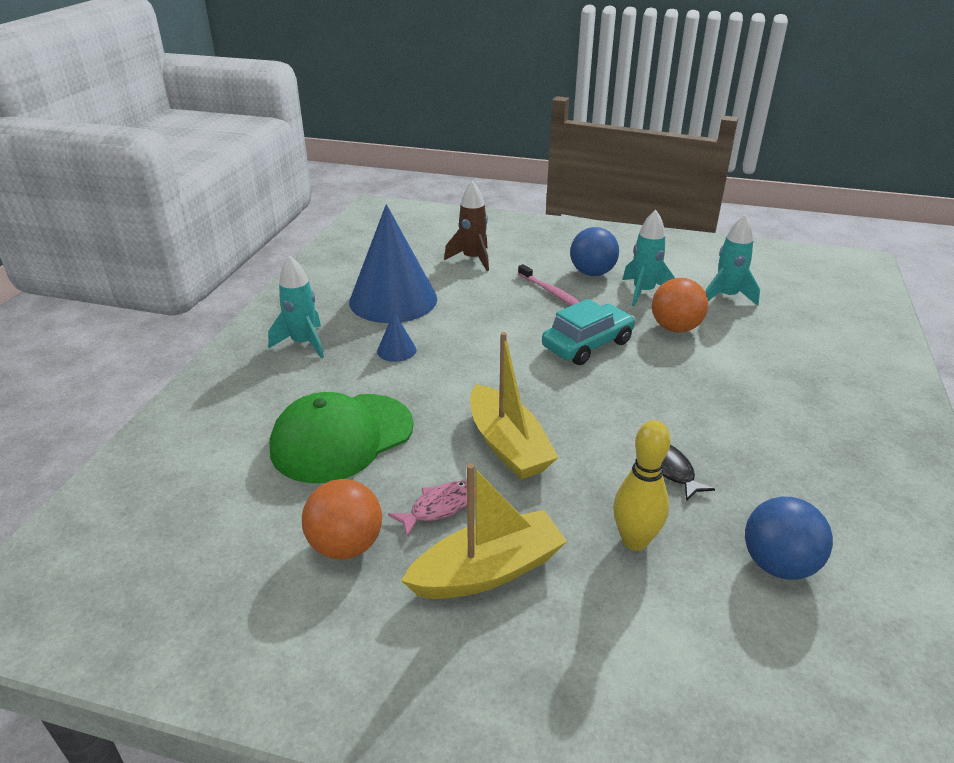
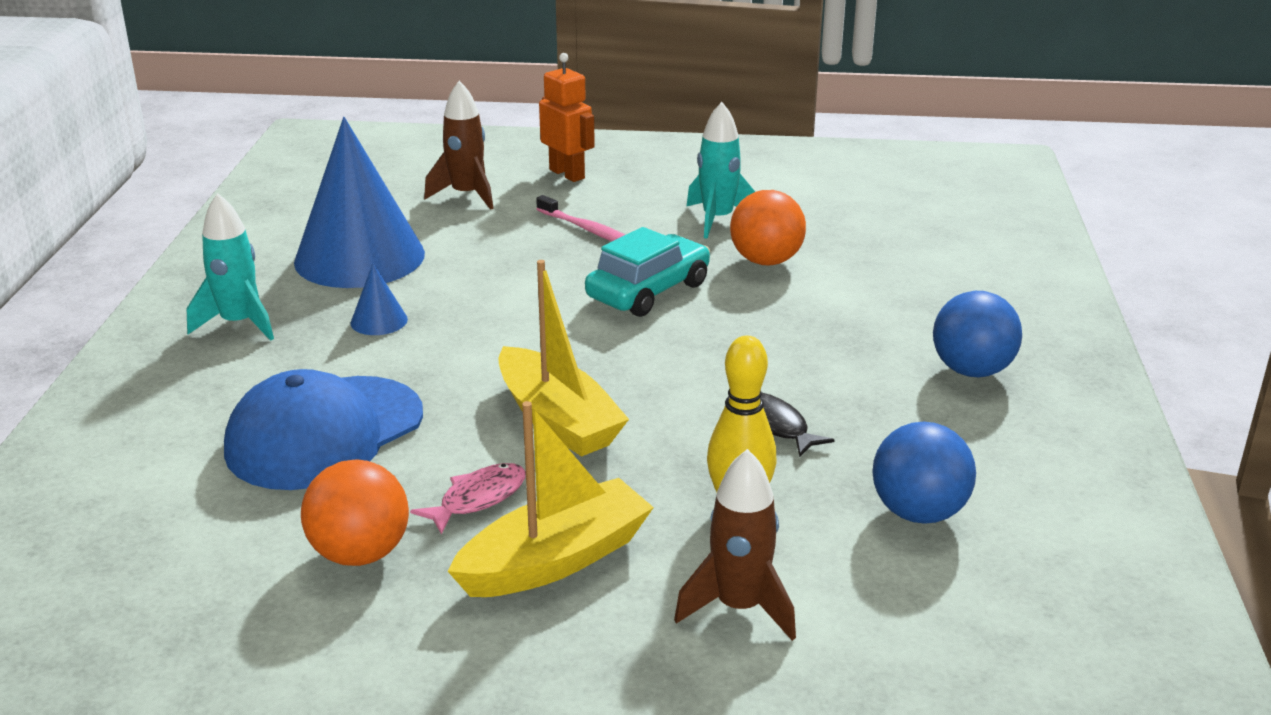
camera: 10 degrees left, 5 degrees down
(342, 437) = (324, 433): green cap -> blue cap
(543, 248) = (567, 174): none -> orange robot
(592, 273) = (642, 201): blue ball -> blue ball (971, 371)
(625, 637) = (739, 607): none -> brown rocket
(726, 296) = (832, 217): turquoise rocket -> none

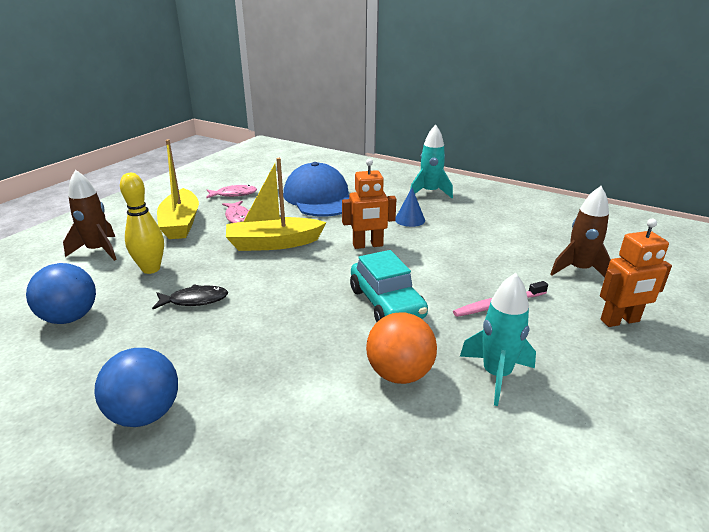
camera: 115 degrees right, 0 degrees up
(359, 257) = (490, 225): blue cone -> none
(360, 554) = (234, 194): orange ball -> pink fish
(501, 336) = (368, 245): none -> orange robot

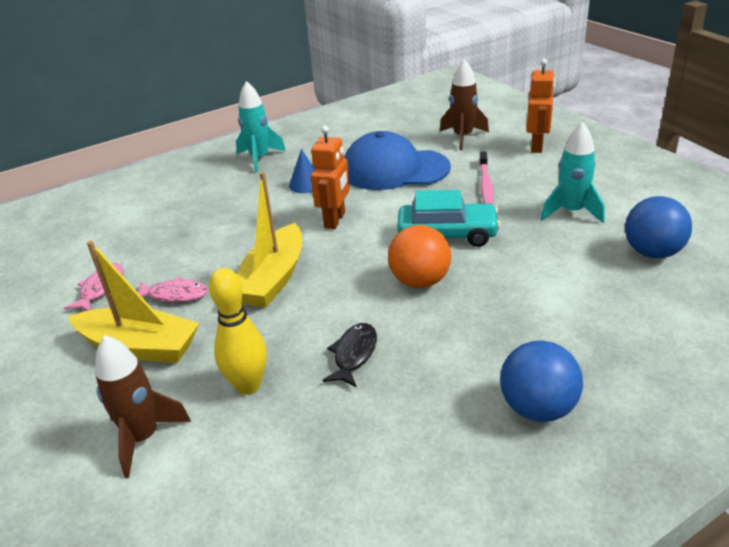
camera: 60 degrees left, 5 degrees up
(70, 318) = (316, 469): blue ball -> blue ball (652, 253)
(319, 198) = (191, 226): blue cap -> blue cap (394, 169)
(399, 374) = (549, 253): orange ball -> orange ball (420, 281)

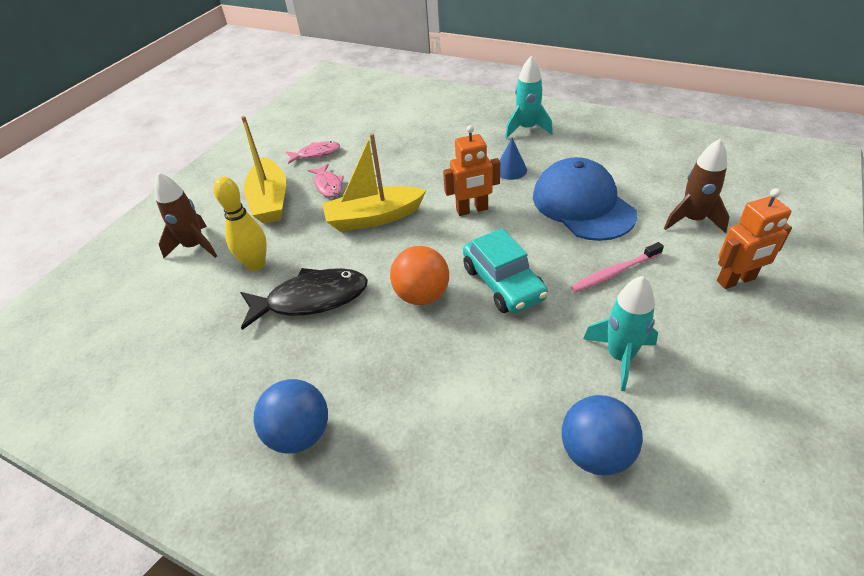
camera: 60 degrees right, 10 degrees up
(354, 354) = (311, 299): black fish -> black fish, size x1.77

